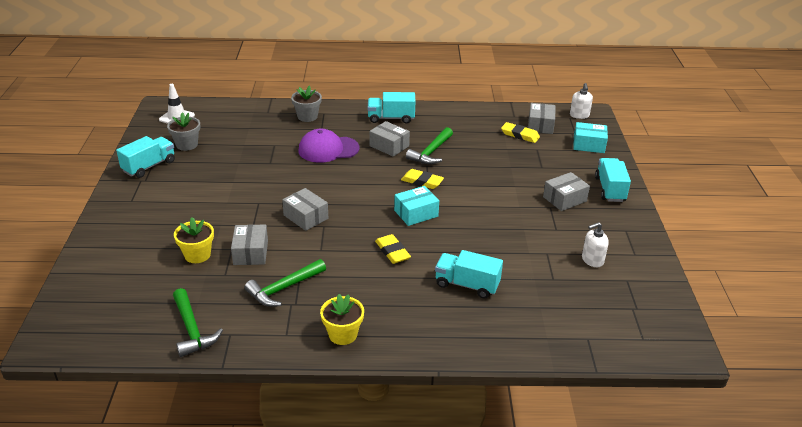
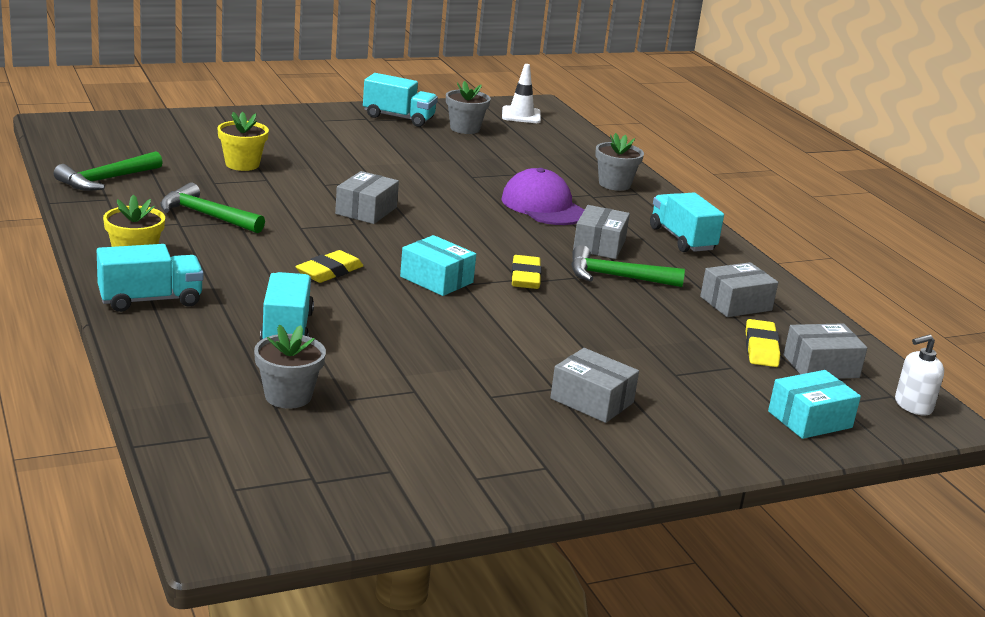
camera: 65 degrees right, 10 degrees down
(250, 253) = (266, 190): grey box -> grey box (736, 303)
(547, 300) = (288, 396): none -> grey flower pot
(588, 145) = (810, 419): turquoise box -> turquoise box turned 75 degrees clockwise
(592, 260) = (425, 434): white soap dispenser -> none
(610, 189) = (670, 447): turquoise truck -> turquoise truck (150, 300)

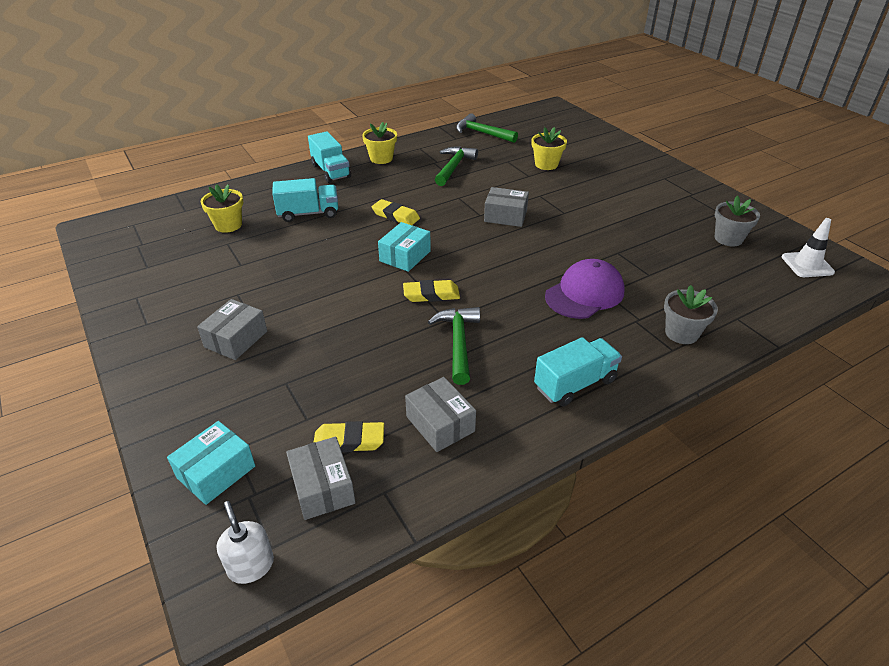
camera: 85 degrees right, 15 degrees up
(288, 396) = (228, 225): grey flower pot -> yellow flower pot
(398, 118) = (712, 206): turquoise truck -> none
(599, 245) = (521, 330): grey box -> none
(810, 419) = (216, 472): turquoise box -> turquoise box turned 75 degrees clockwise

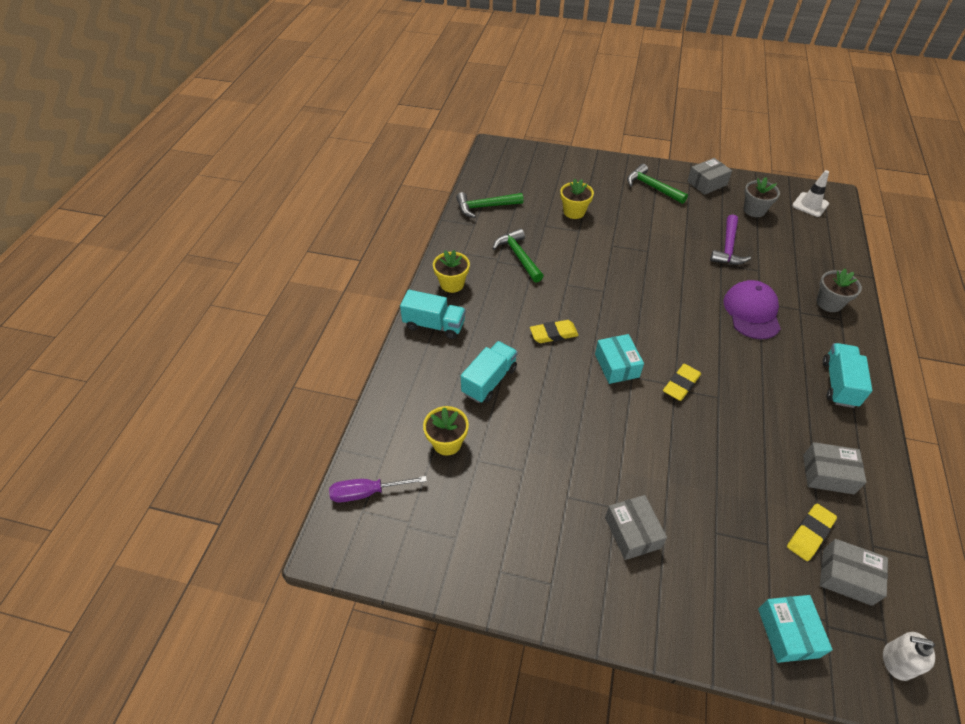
camera: 45 degrees left, 10 degrees up
(150, 218) = (367, 492): none -> purple screwdriver
(458, 343) = (750, 408): green hammer -> green hammer (652, 187)
(505, 216) = (620, 280): grey box -> grey box (707, 183)
(646, 247) = (728, 248): none -> purple hammer

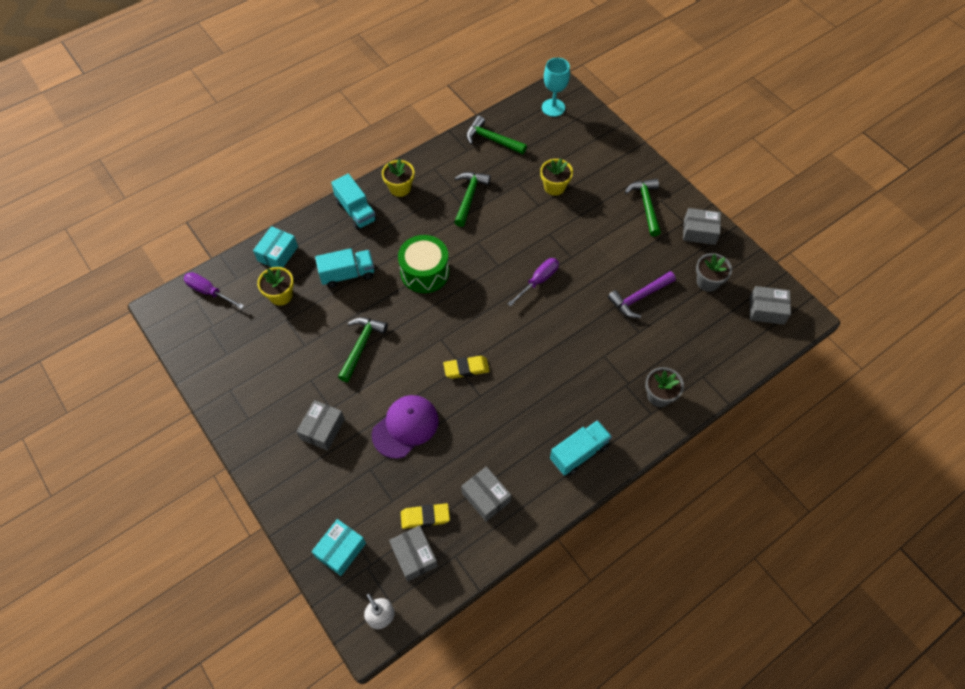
camera: 40 degrees right, 10 degrees up
(505, 162) = (553, 107): none -> turquoise goblet
(553, 334) = (425, 272): yellow eraser -> green drum
(575, 431) = (361, 346): none -> green hammer
(617, 365) = (439, 324): turquoise box -> turquoise box (278, 254)
(647, 282) = (538, 281): none -> purple screwdriver
(752, 312) = (587, 358): purple cap -> purple cap (405, 427)
(810, 205) = (766, 310): white traffic cone -> grey box

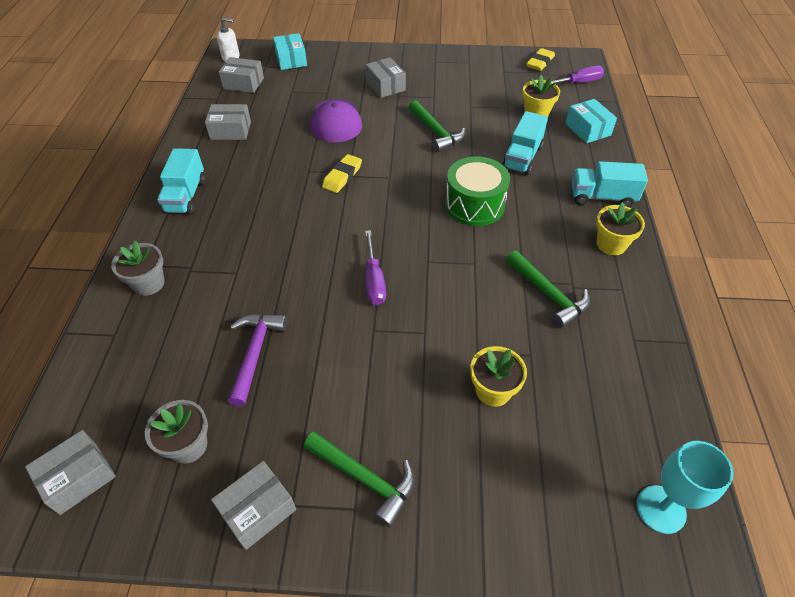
camera: 130 degrees right, 10 degrees down
(425, 517) = (260, 99): yellow eraser -> yellow eraser (540, 62)
(492, 139) = (636, 378): green hammer -> none

